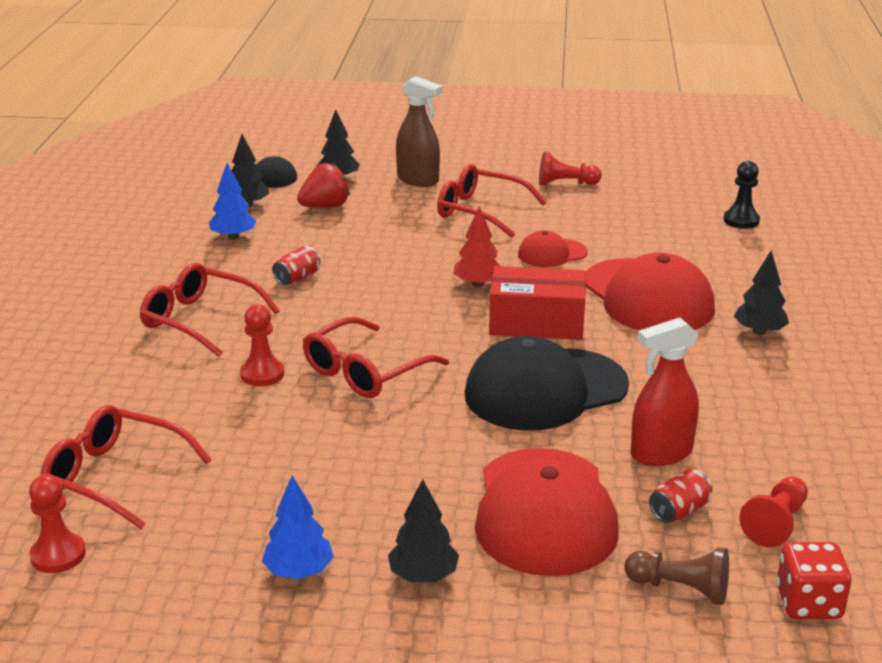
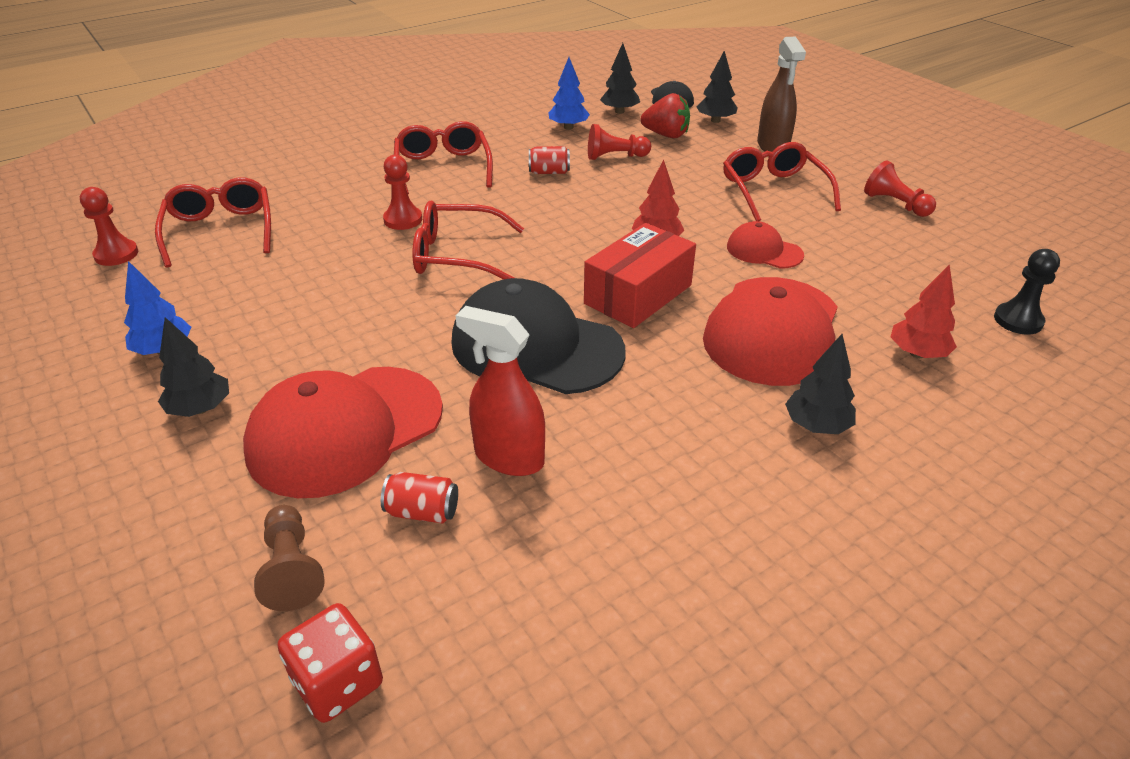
camera: 50 degrees right, 10 degrees up
(536, 323) = (638, 294): red box -> red box turned 75 degrees clockwise
(732, 266) = (917, 353): none -> red tree
(775, 523) = (463, 592): red pawn -> red pawn (615, 157)

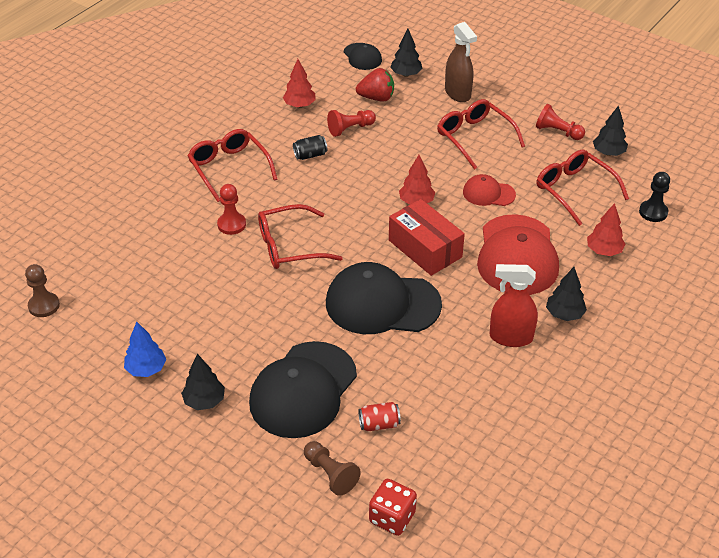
camera: 20 degrees left, 5 degrees up
(116, 254) = (44, 306): red pawn -> brown pawn
(220, 230) = (104, 266): red glasses -> red glasses (574, 190)
(345, 430) = (303, 390): red cap -> black cap
(508, 457) = (407, 380): red spray bottle -> red spray bottle (510, 337)
(549, 172) = (310, 155): red can -> black can
(568, 127) = (299, 105): blue tree -> red tree
(619, 111) = (329, 79): black tree -> black tree (608, 153)
(638, 294) = (425, 249): red box -> red box turned 60 degrees counterclockwise

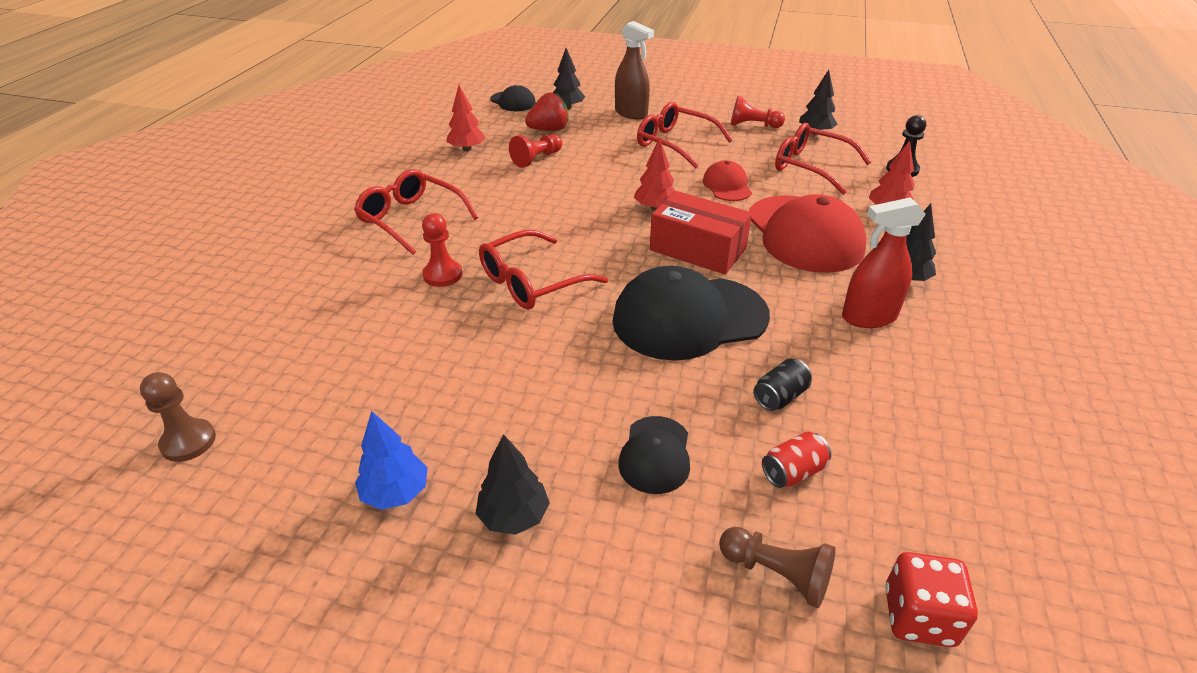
camera: 20 degrees left, 5 degrees down
(303, 390) = (655, 455): black cap -> black cap, size x0.50
(310, 155) = (505, 189): black can -> black can (780, 397)
(488, 193) = (727, 186): red cap -> red cap turned 90 degrees clockwise

